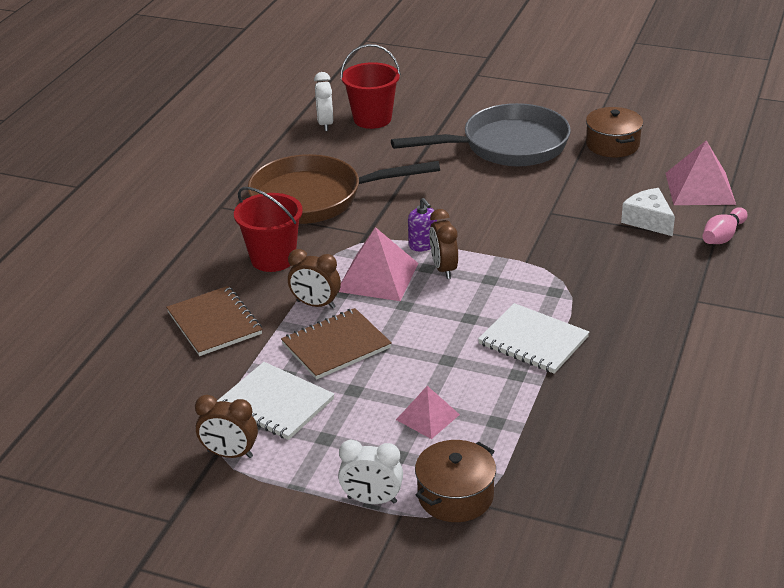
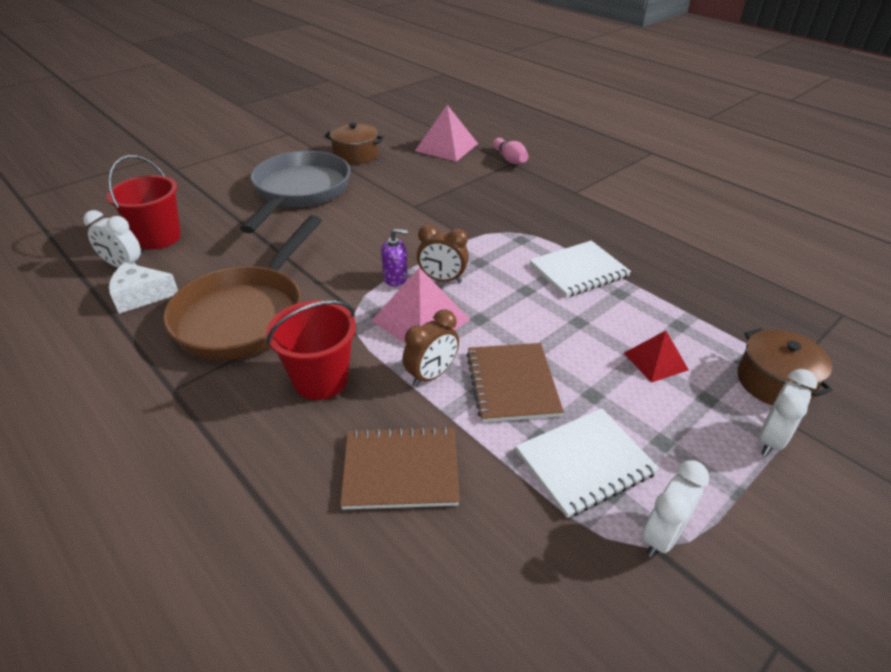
camera: 65 degrees left, 5 degrees up
(230, 454) = (662, 536): brown clock -> white clock
(428, 417) = (655, 361): pink pyramid -> red pyramid
(648, 220) = (465, 175): white cheese -> white cheese (141, 296)

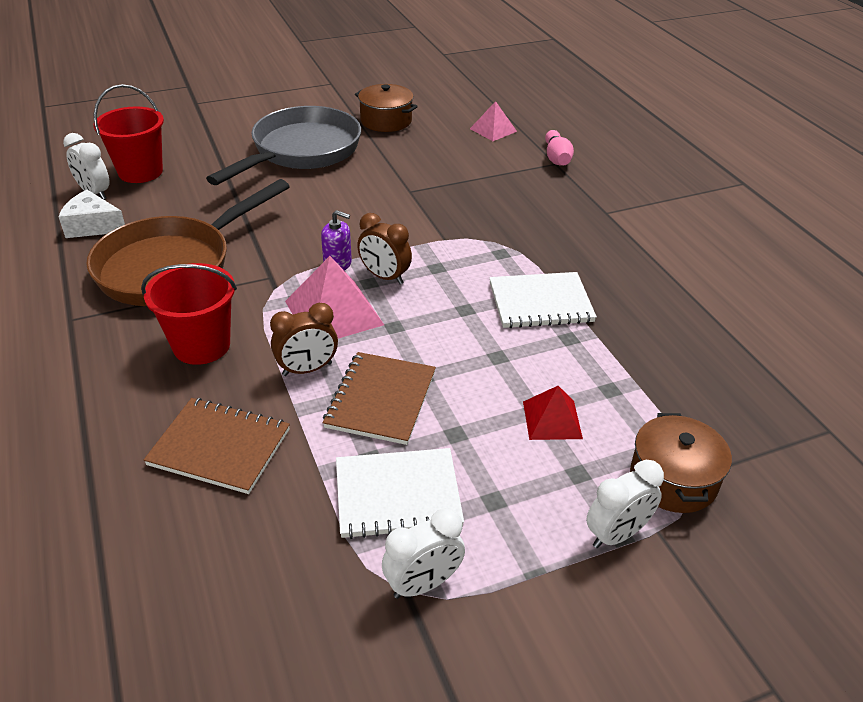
camera: 20 degrees right, 0 degrees up
(446, 147) = (493, 130): pink pyramid -> pink pyramid, size x0.60

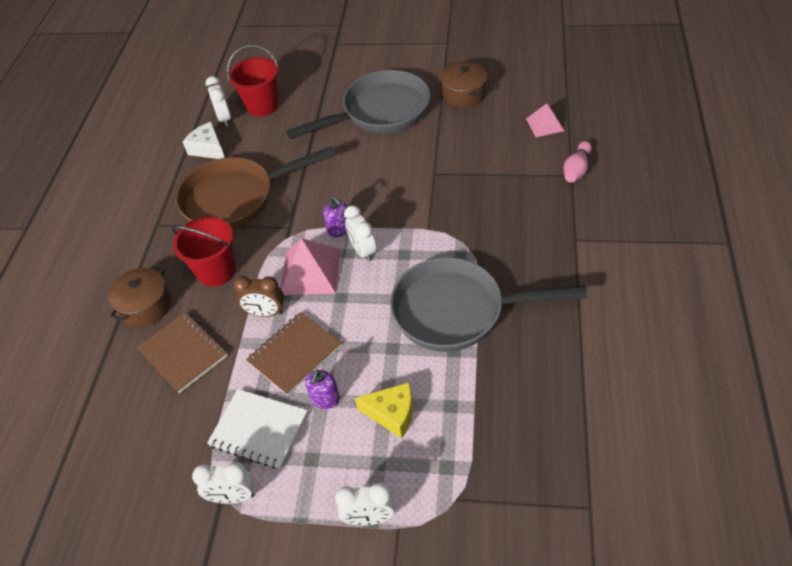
camera: 35 degrees right, 10 degrees up
(384, 277) = (363, 251): brown clock -> white clock
(458, 432) = (325, 399): none -> purple soap dispenser
(540, 302) = (457, 311): white notebook -> grey pan
(552, 420) = (392, 414): red pyramid -> yellow cheese
(673, 479) = (438, 495): brown pot -> brown pot (145, 306)

